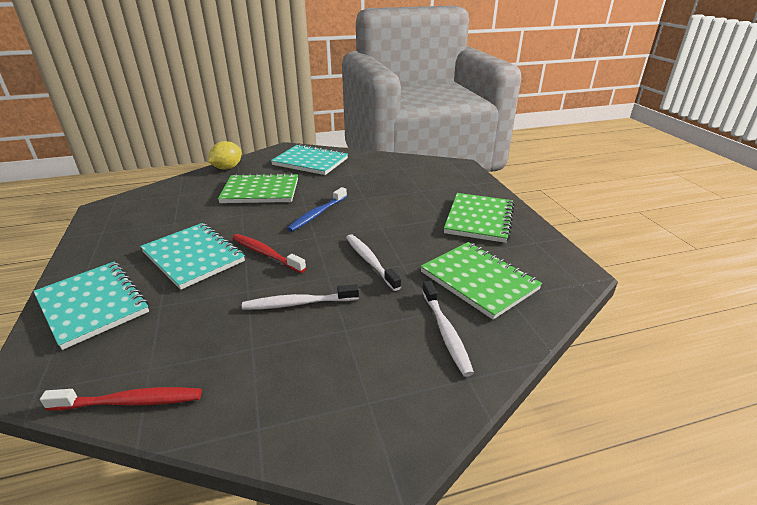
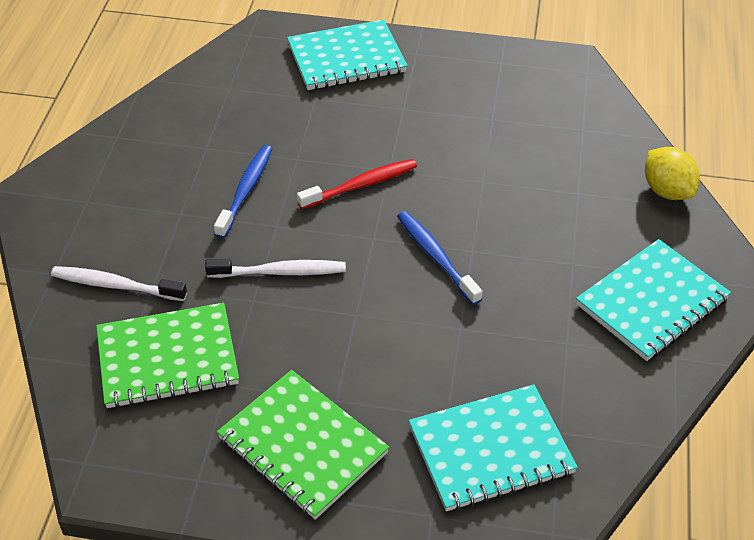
camera: 115 degrees right, 15 degrees up
(130, 401) = (198, 78): red toothbrush -> none
(193, 257) = (393, 127): turquoise notebook -> turquoise notebook (491, 450)
(260, 191) = (550, 213): green notebook -> none
(298, 303) = (245, 190): white toothbrush -> blue toothbrush

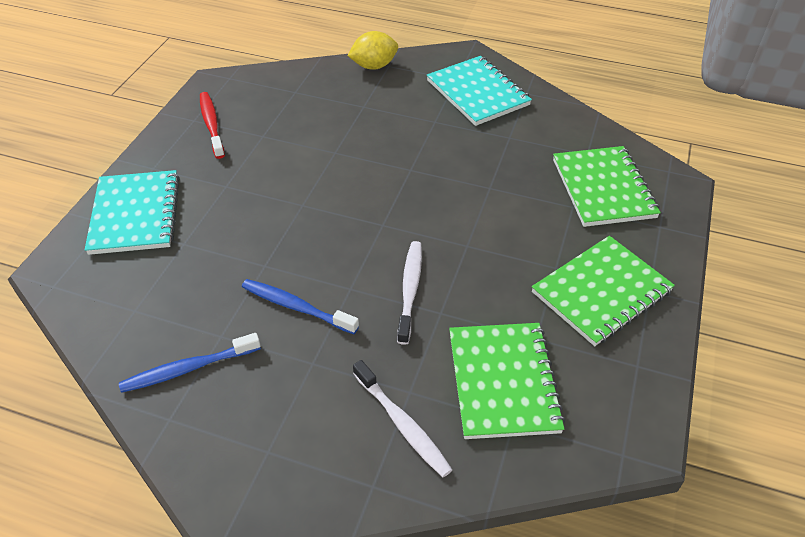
camera: 80 degrees left, 0 degrees up
(116, 285) = (402, 424): white toothbrush -> white toothbrush turned 60 degrees counterclockwise
(361, 185) = (316, 224): red toothbrush -> red toothbrush (211, 125)
(436, 257) = (413, 190): blue toothbrush -> blue toothbrush (188, 369)
(491, 450) = (603, 188): turquoise notebook -> green notebook

